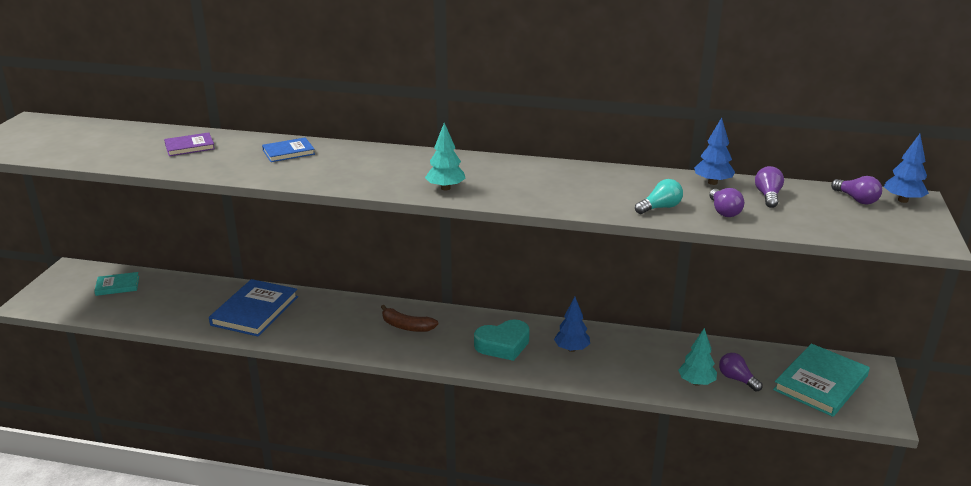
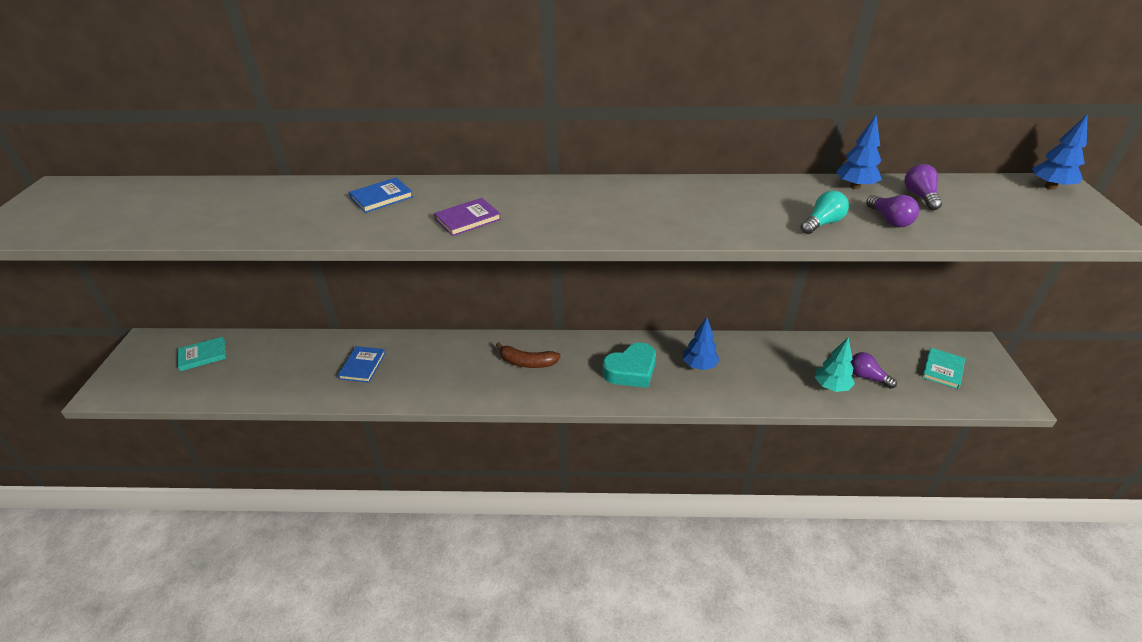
camera: 10 degrees left, 10 degrees up
(189, 146) = (261, 202): purple book -> purple book (468, 219)
(255, 311) = (362, 366): blue book -> blue book, size x0.54
(445, 188) = (579, 225): turquoise tree -> none
(820, 383) = (943, 370): turquoise book -> turquoise book, size x0.54
(856, 199) = (1007, 191): purple light bulb -> none

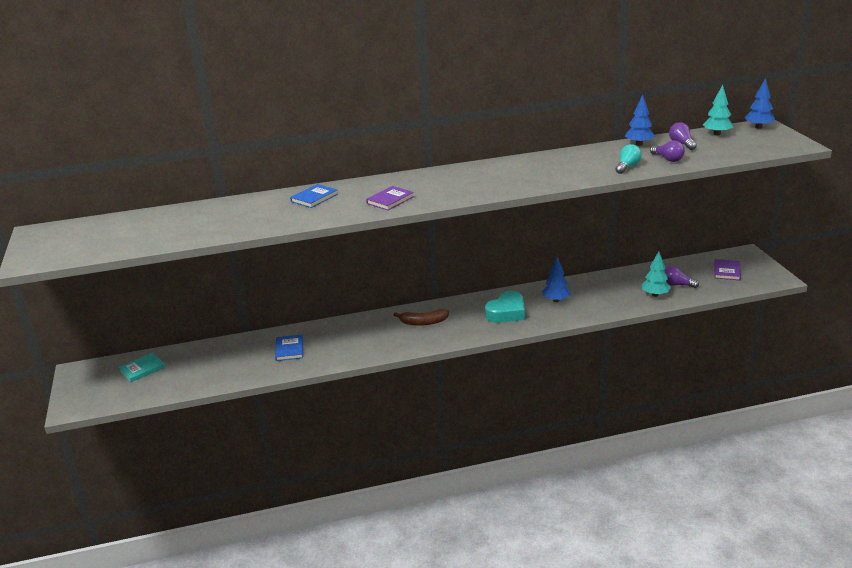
camera: 15 degrees left, 10 degrees down
(943, 370) = (727, 271): turquoise book -> purple book
(980, 188) = (716, 134): none -> turquoise tree

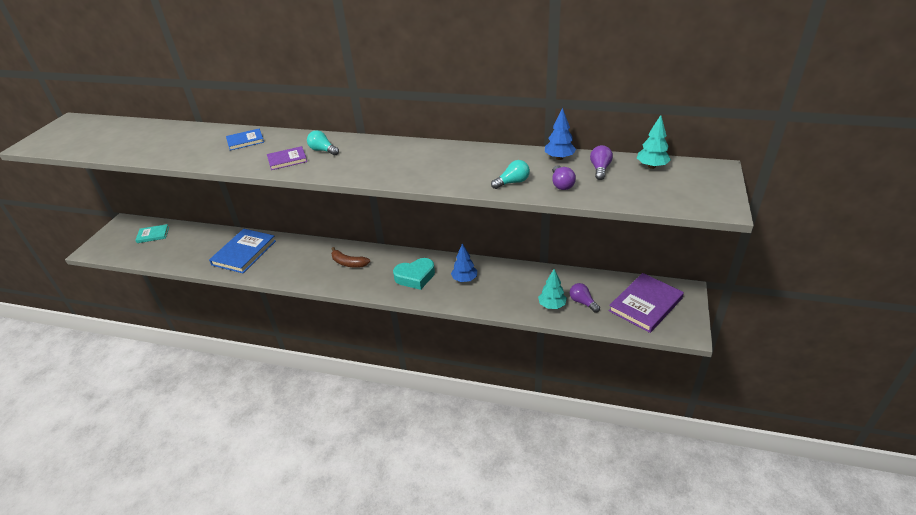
camera: 30 degrees right, 10 degrees up
(289, 349) = (244, 253): blue book -> blue book, size x1.84
(414, 186) = (323, 150): none -> turquoise light bulb
(727, 271) = (645, 304): purple book -> purple book, size x1.84
(758, 127) = (707, 170): blue tree -> none

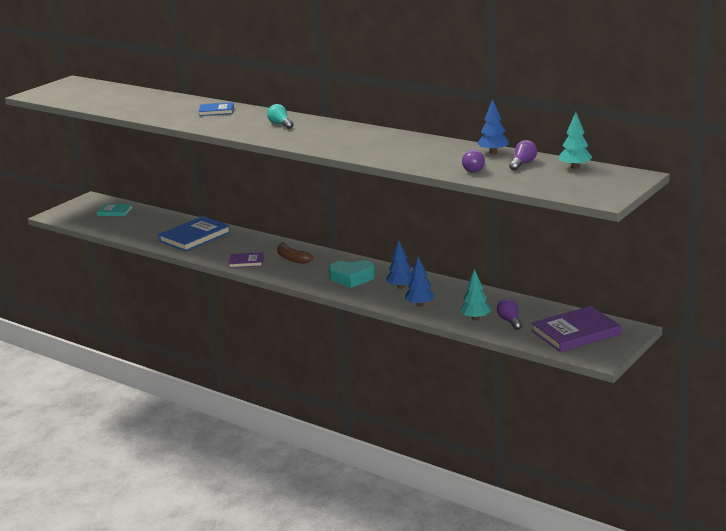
camera: 20 degrees right, 15 degrees down
(287, 160) = (244, 127): purple book -> purple book (246, 262)
(494, 298) = (420, 305): none -> blue tree
(512, 182) = (431, 163): turquoise light bulb -> none

